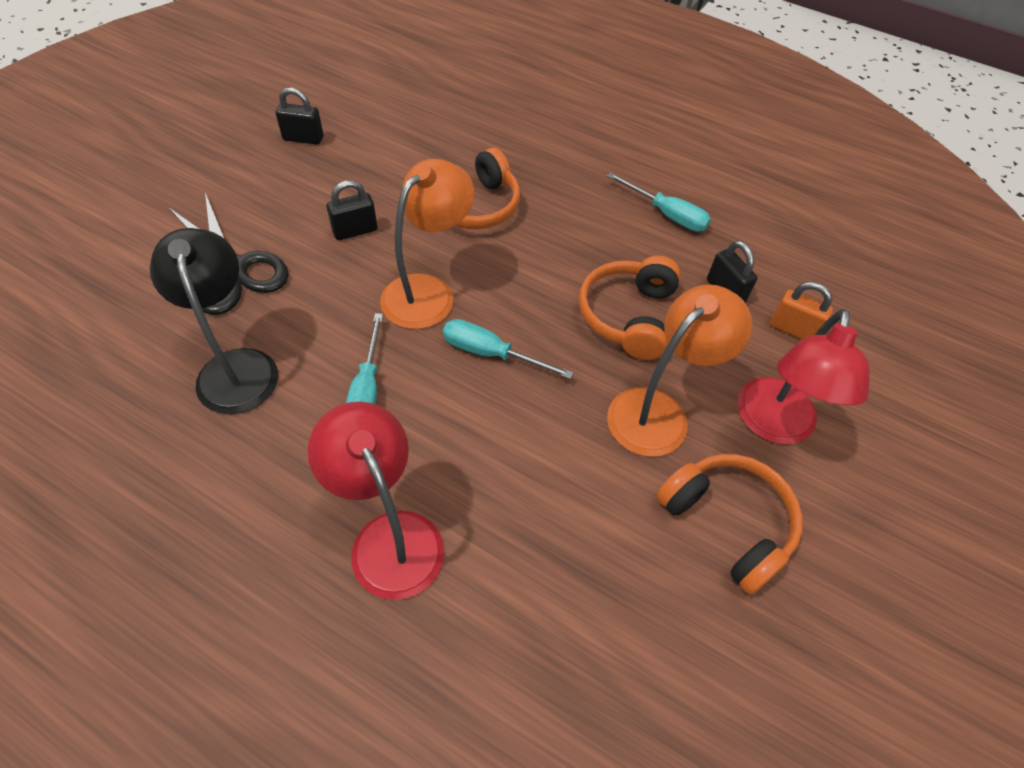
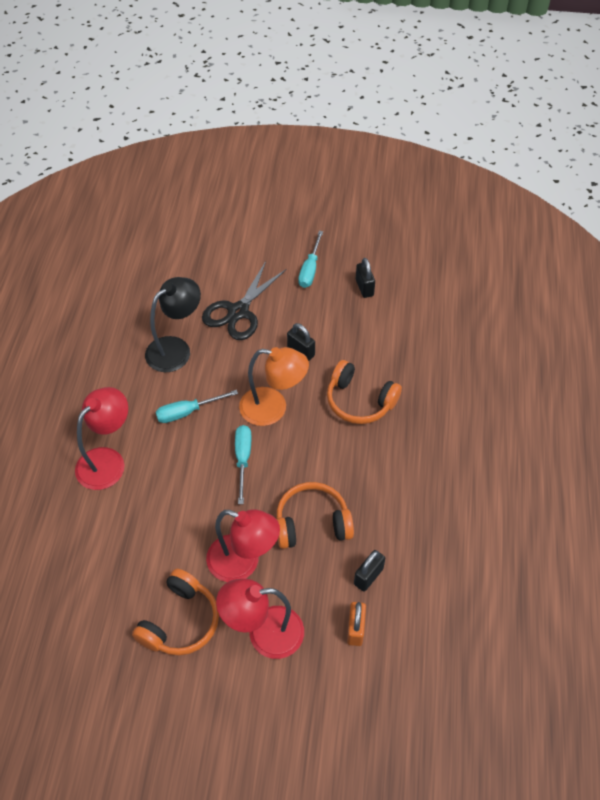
camera: 70 degrees right, 0 degrees up
(659, 411) = (243, 563): orange lamp -> red lamp
(666, 215) = (425, 518): turquoise screwdriver -> turquoise screwdriver (310, 269)

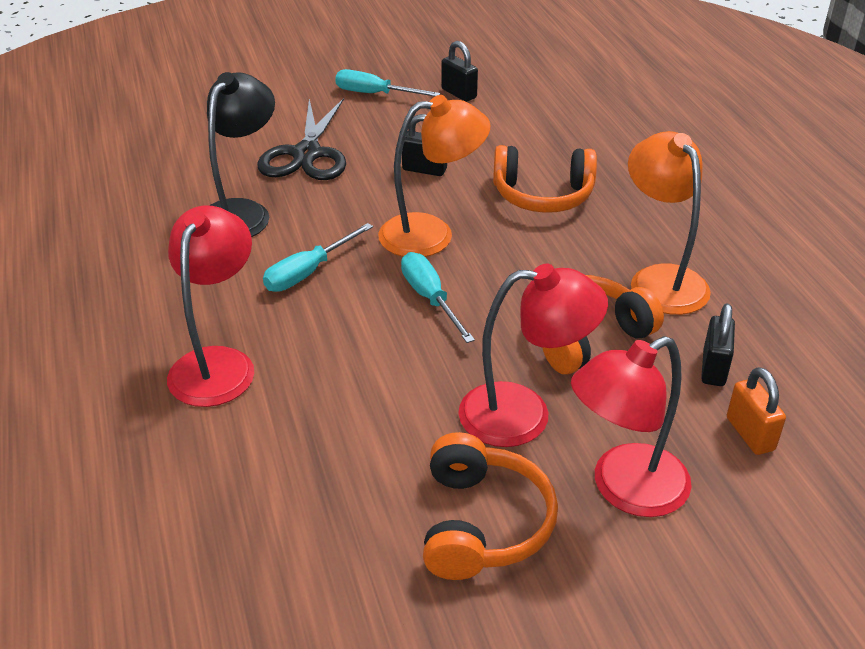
camera: 25 degrees left, 15 degrees down
(310, 269) = (374, 94): turquoise screwdriver -> turquoise screwdriver turned 120 degrees clockwise
(385, 498) = (661, 279): none -> orange lamp

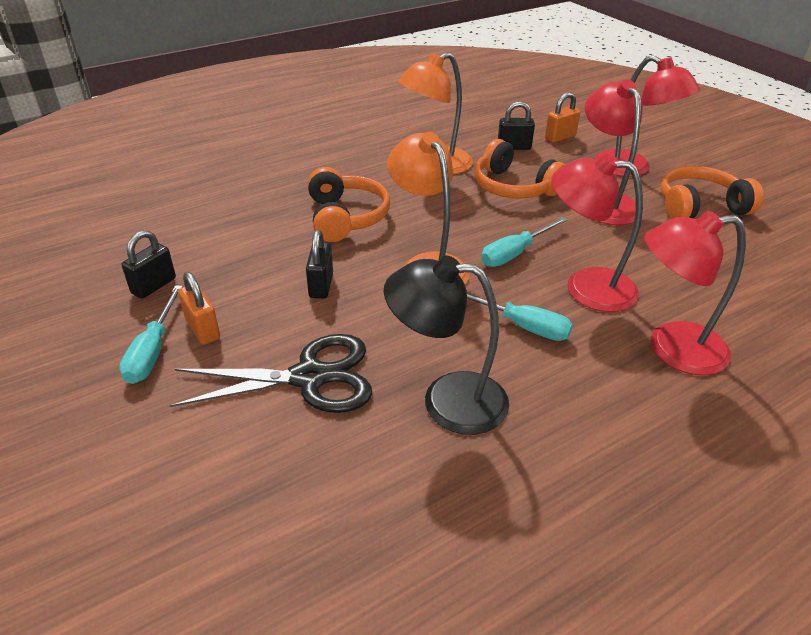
camera: 105 degrees left, 0 degrees up
(345, 335) = (586, 287): none -> red lamp
(390, 113) = (203, 329): none -> orange padlock

